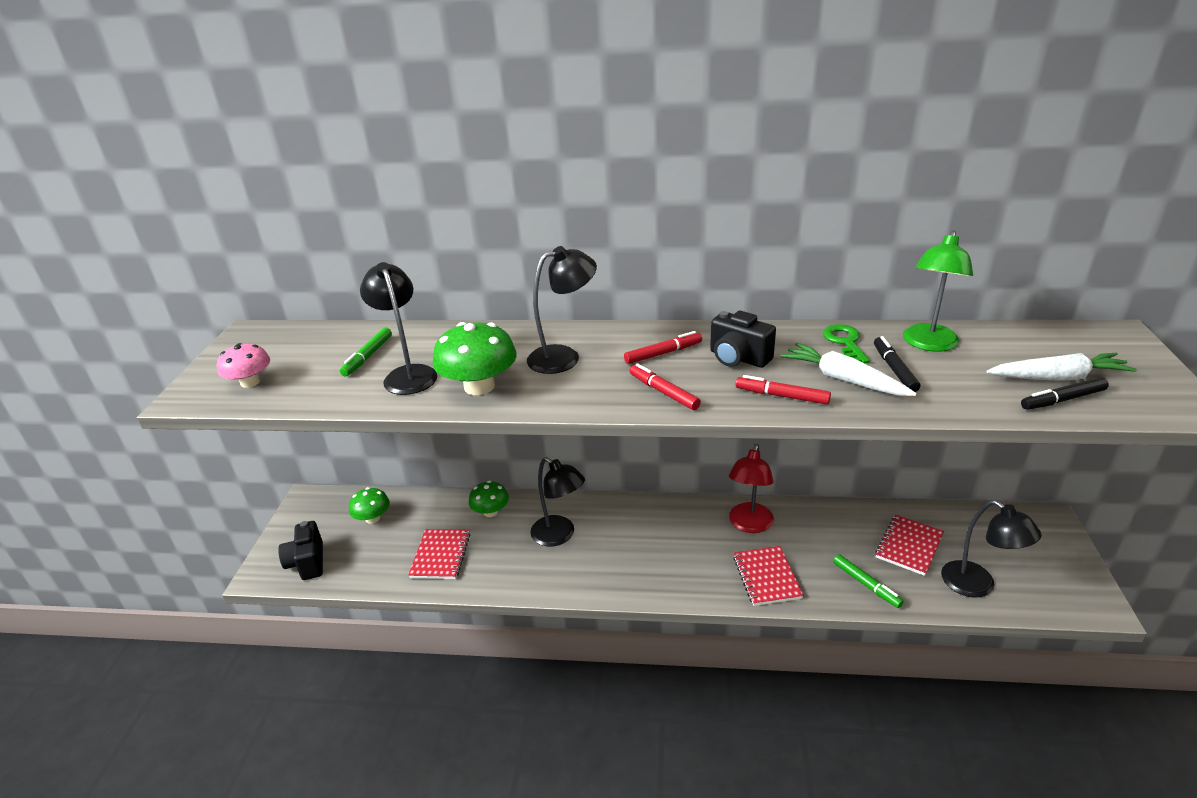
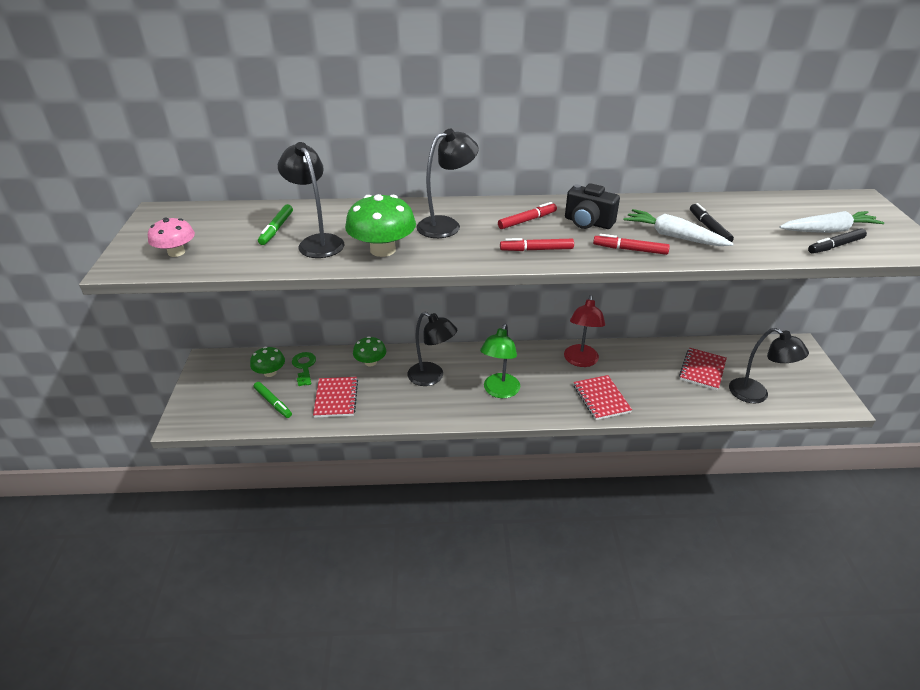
camera: 10 degrees left, 5 degrees up
(307, 562) = (221, 411): black camera -> none
(663, 392) = (536, 250): red marker -> red marker turned 45 degrees counterclockwise
(845, 342) = (666, 209): green key -> green key (304, 367)
(866, 584) = (676, 399): green marker -> green marker (273, 402)
(928, 344) = (729, 209): green lamp -> green lamp (499, 391)

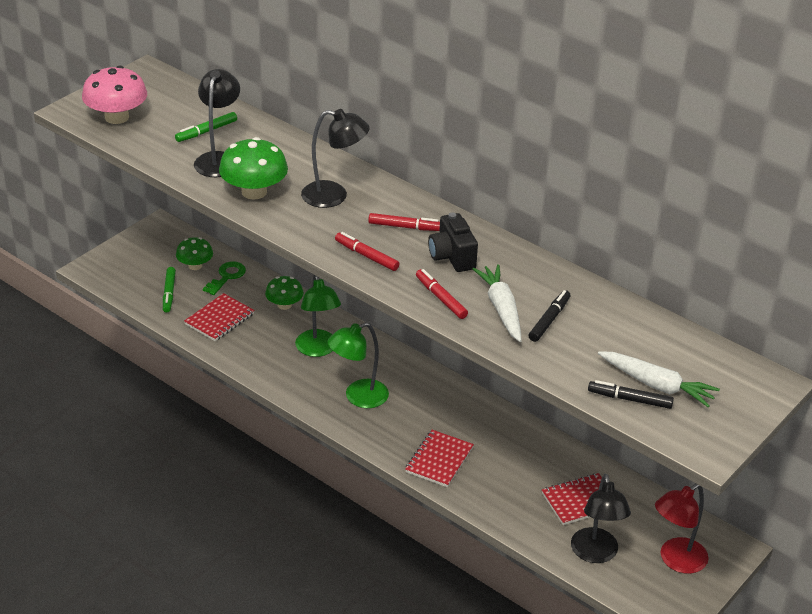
camera: 40 degrees right, 0 degrees up
(176, 252) = (116, 117): pink mushroom -> pink mushroom, size x1.59
(432, 377) = (318, 349): black lamp -> green lamp
(580, 361) = (472, 418): red lamp -> red lamp (676, 560)

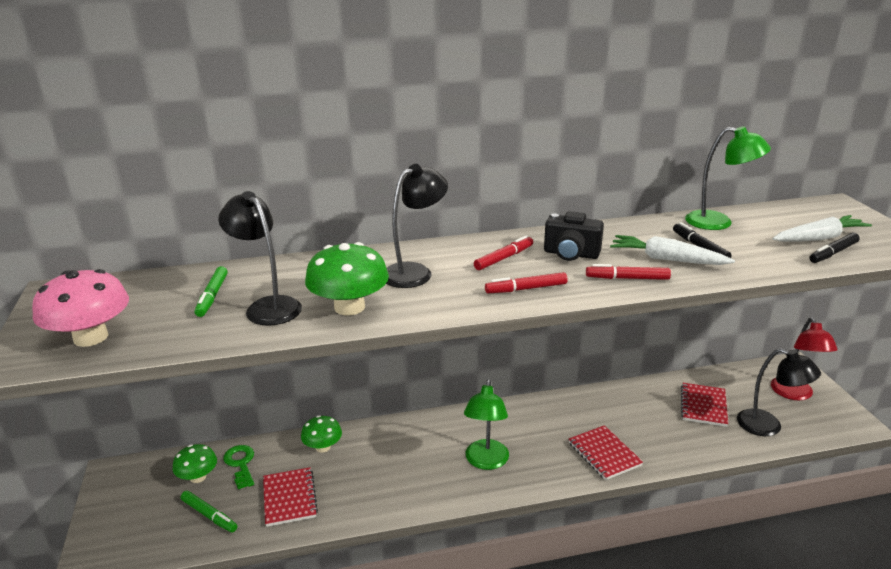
camera: 50 degrees left, 10 degrees down
(318, 349) = (402, 455): green lamp -> green lamp (718, 222)

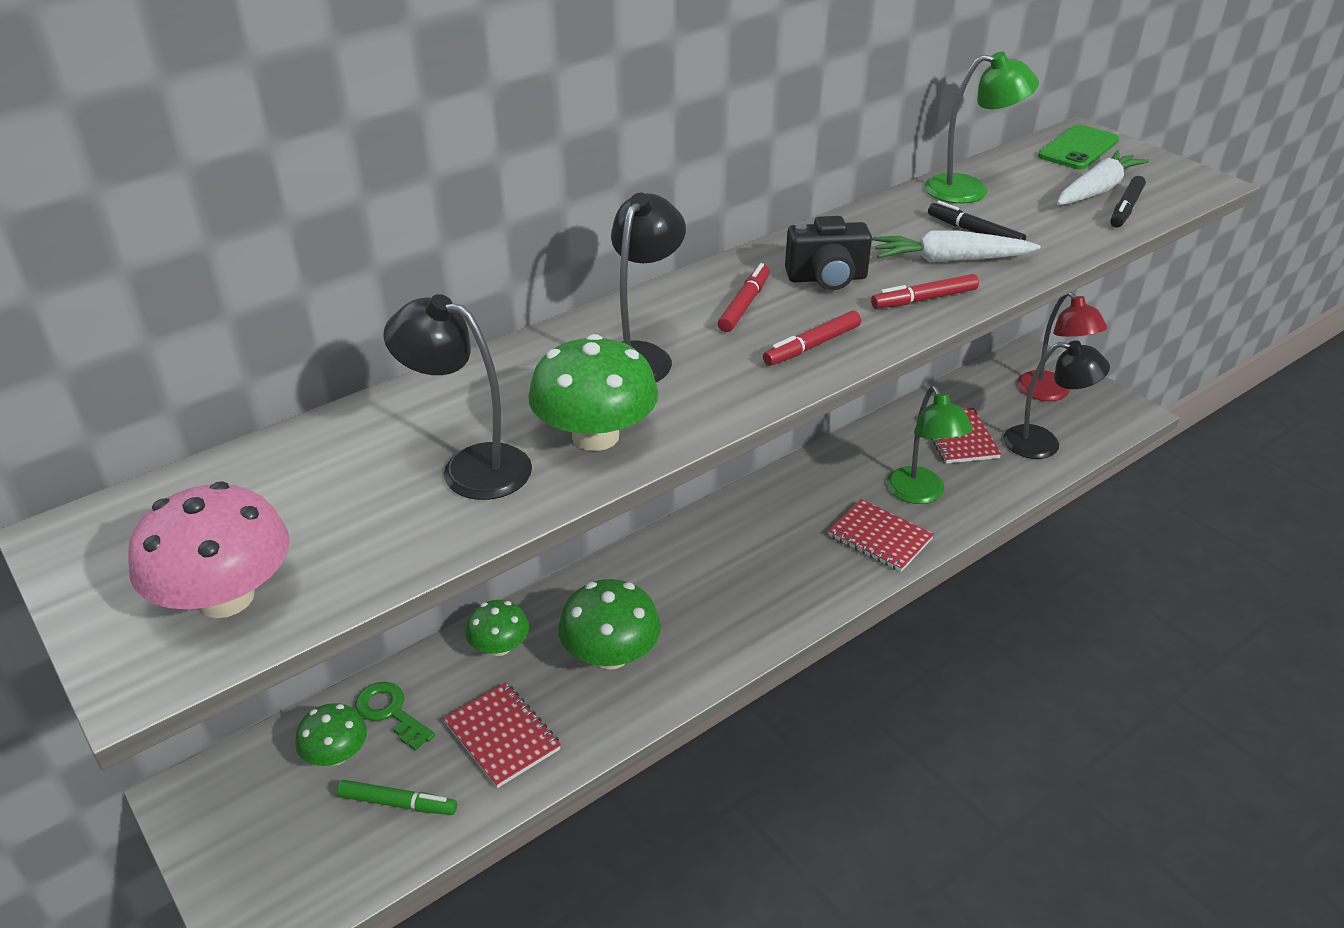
camera: 25 degrees left, 10 degrees up
(212, 296) = (364, 473): green marker -> none
(382, 472) = (610, 655): none -> green mushroom
(486, 462) = (740, 595): green lamp -> green lamp (920, 494)
(826, 211) = (1078, 148): none -> green phone

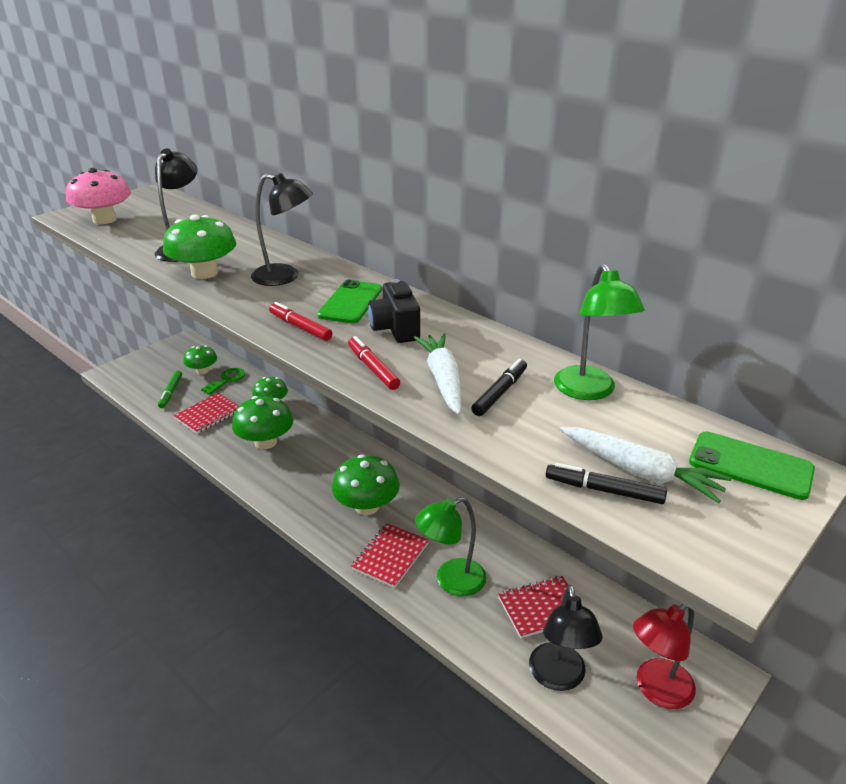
camera: 80 degrees right, 5 degrees down
(744, 305) = (350, 302): red marker -> green phone
(785, 551) = (367, 506): none -> green mushroom

